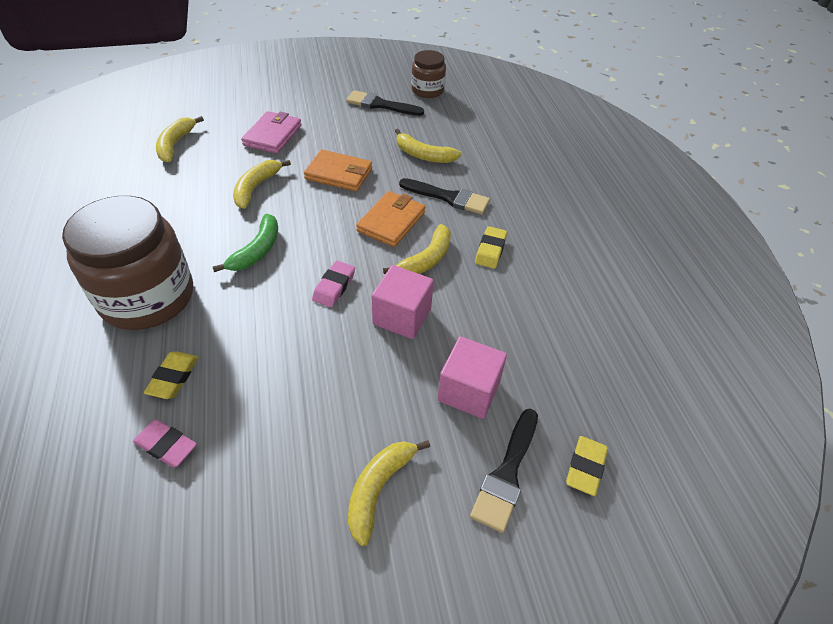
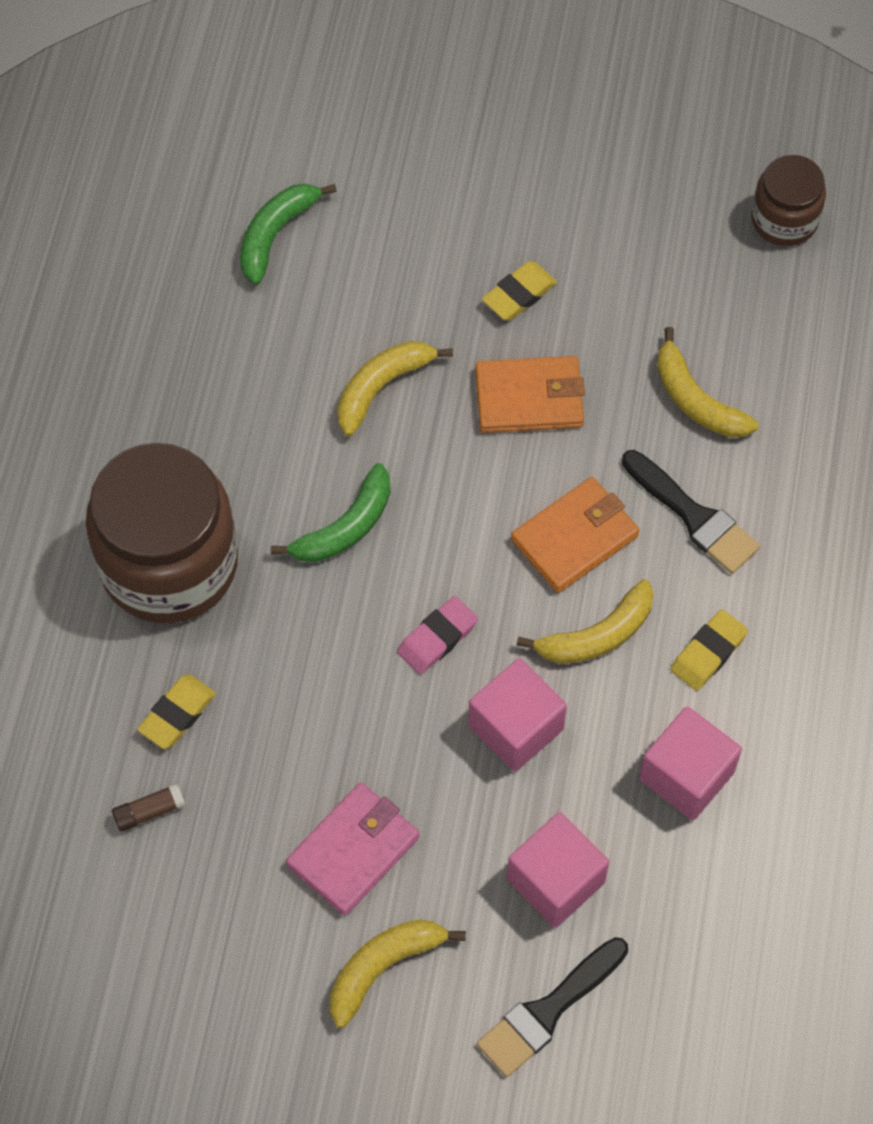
camera: 25 degrees right, 15 degrees up
(166, 445) = (149, 811): pink eraser -> brown glue stick
(175, 144) = (276, 234): yellow banana -> green banana
(273, 135) = (447, 262): pink wallet -> pink wallet (353, 851)
(339, 174) = (529, 398): orange wallet -> orange wallet turned 45 degrees counterclockwise
(380, 105) = (674, 235): black brush -> none
(513, 309) = (686, 775): none -> pink cube
(585, 467) = (653, 1042): yellow eraser -> yellow eraser (519, 294)

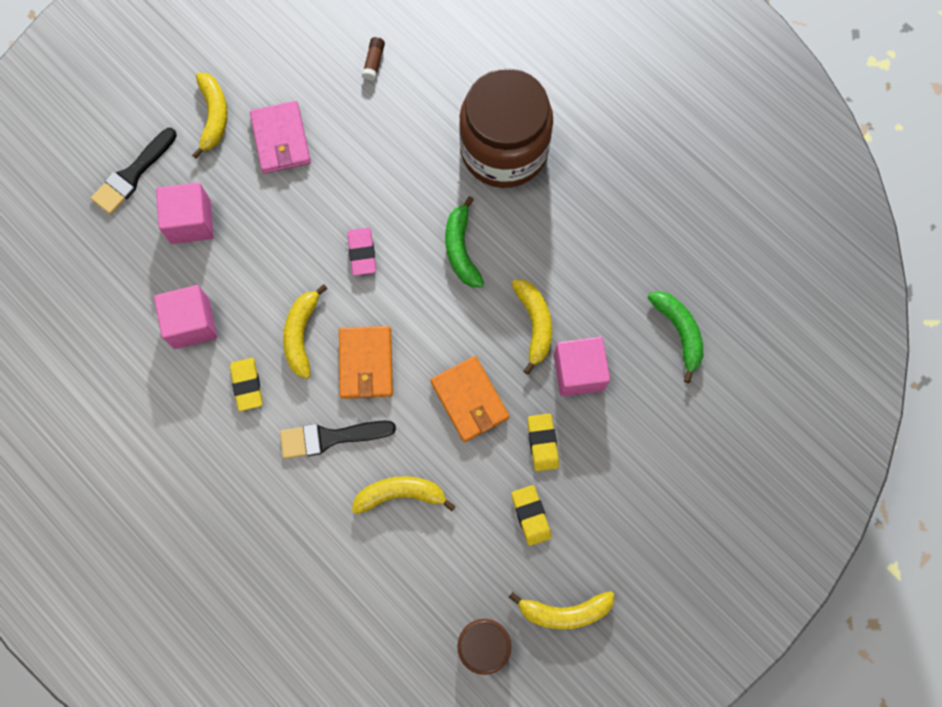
camera: 125 degrees right, 10 degrees up
(177, 714) = (415, 104): yellow eraser -> yellow eraser (531, 515)
(516, 727) = (283, 258): pink cube -> pink cube (578, 372)
(529, 398) = (469, 400): orange wallet -> orange wallet turned 60 degrees counterclockwise
(548, 1011) = (132, 175): black brush -> black brush turned 135 degrees counterclockwise
(685, 167) = (564, 611): none -> yellow banana

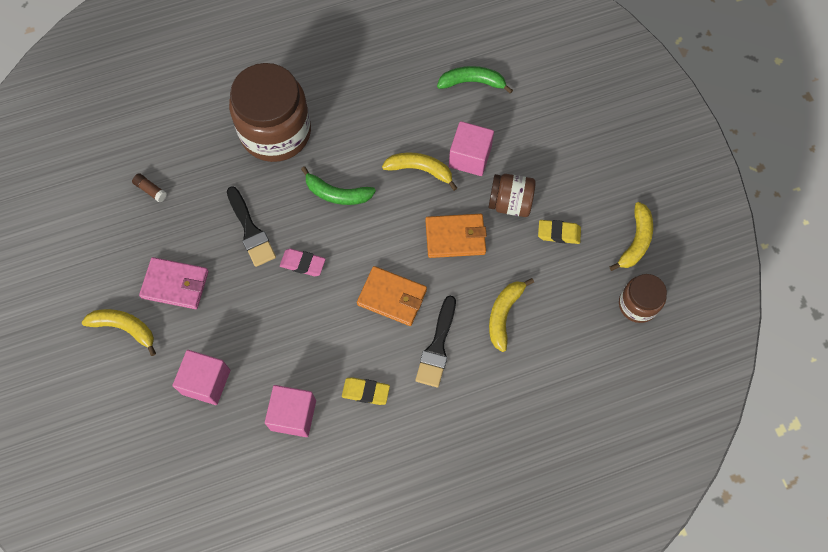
camera: 65 degrees left, 5 degrees down
(132, 175) = (138, 413): black brush -> black brush (251, 230)
(301, 334) = (345, 334): yellow banana -> none
(542, 443) = (510, 203): yellow eraser -> brown jar

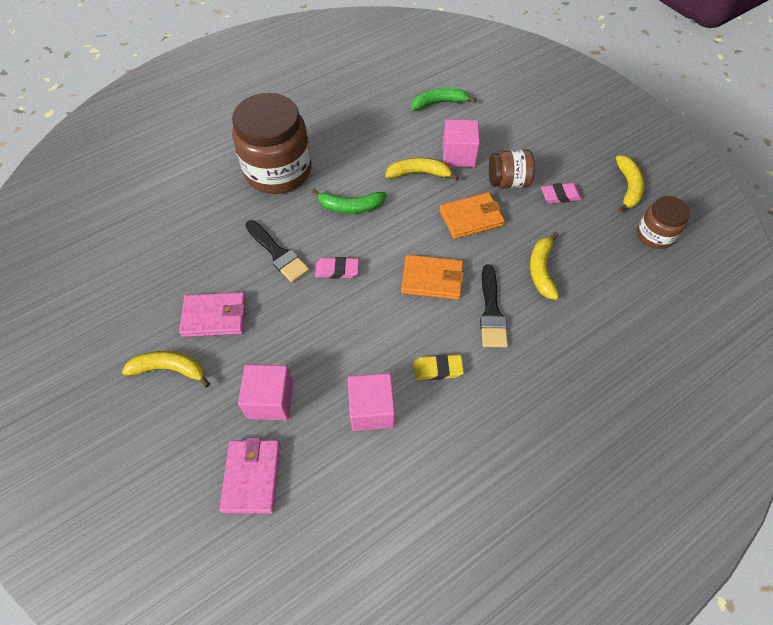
camera: 15 degrees left, 10 degrees down
(150, 190) = (170, 241): brown glue stick -> none
(173, 448) = (252, 476): none -> pink wallet
(559, 233) = (560, 195): yellow eraser -> pink eraser

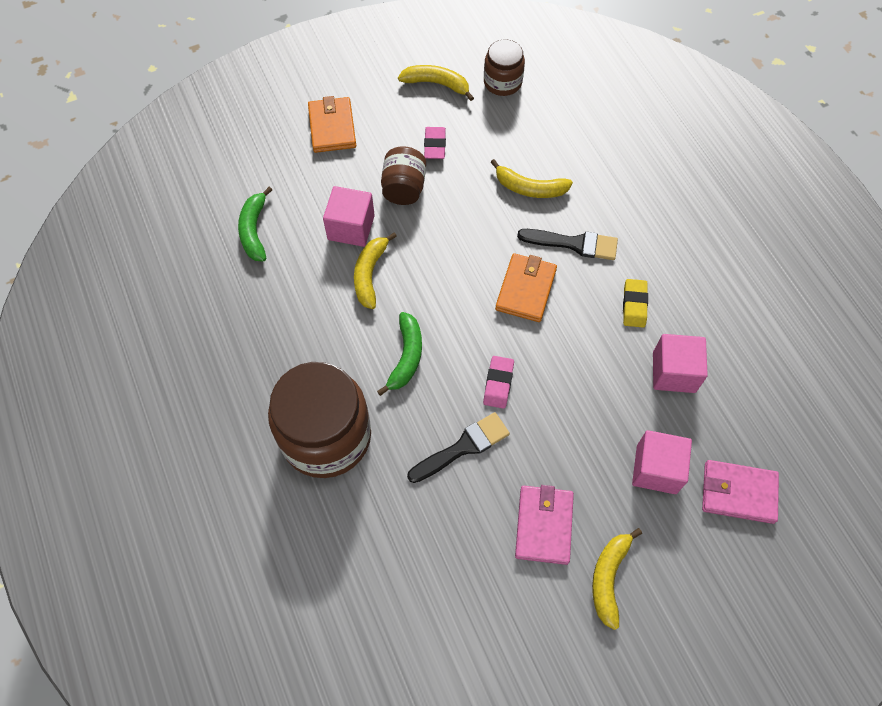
camera: 80 degrees left, 5 degrees up
(471, 218) = (449, 235): orange wallet -> orange wallet (332, 127)

